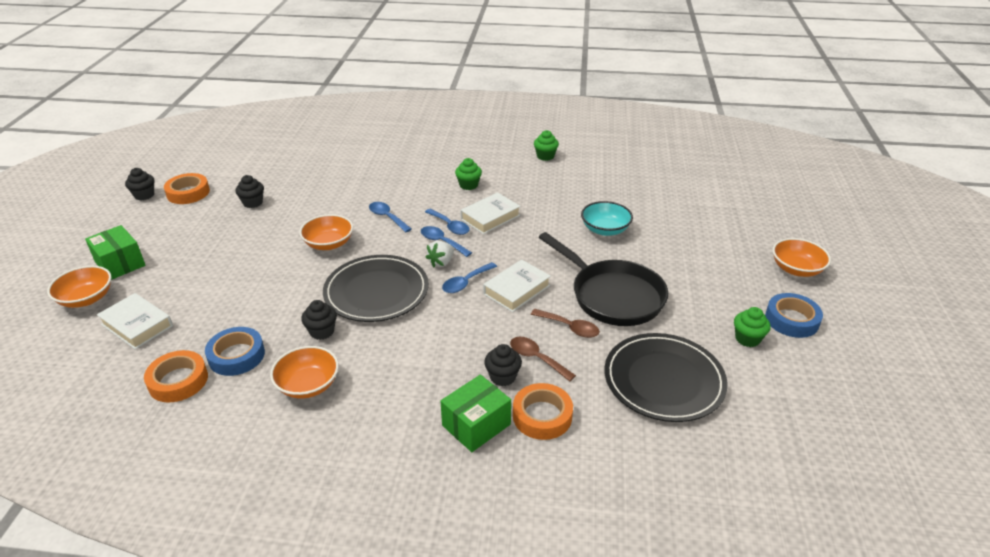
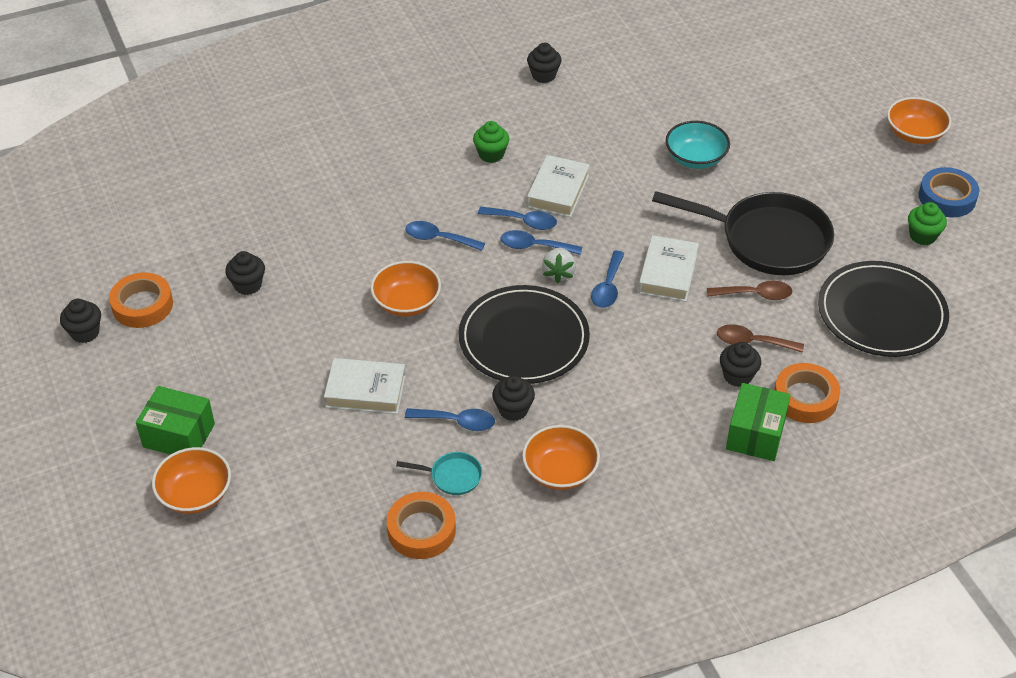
camera: 30 degrees left, 10 degrees up
(137, 325) = (299, 496): white book -> white book (365, 391)
(236, 356) = (452, 476): blue tape -> turquoise pan
(278, 323) = (457, 422): none -> blue spoon
(545, 156) = (543, 75): green cupcake -> black cupcake

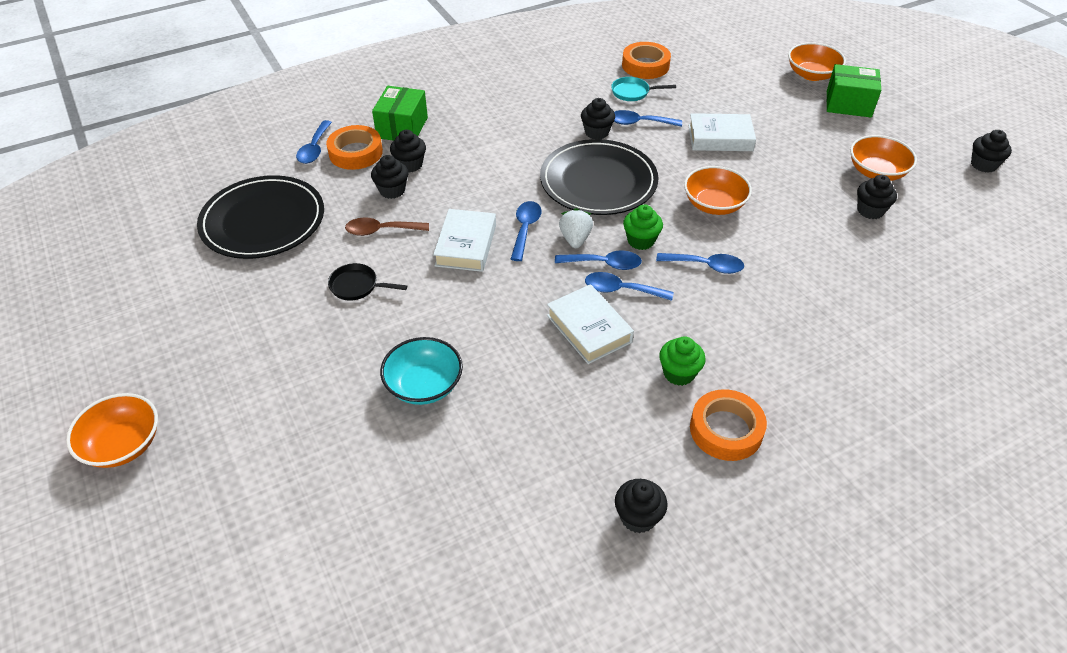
camera: 175 degrees right, 0 degrees up
(142, 305) = (953, 188): orange tape -> orange tape (726, 430)
(558, 191) = (589, 329): white book -> white book turned 45 degrees counterclockwise
(560, 471) = (554, 99): orange bowl -> orange bowl (876, 172)
(752, 342) = (392, 190): brown spoon -> black cupcake
(767, 240) = (357, 286): black pan -> black pan, size x0.41
(856, 407) = (314, 148): none -> blue spoon
(922, 236) = (184, 301): green cupcake -> green cupcake (641, 240)
(947, 197) = (131, 350): blue tape -> none

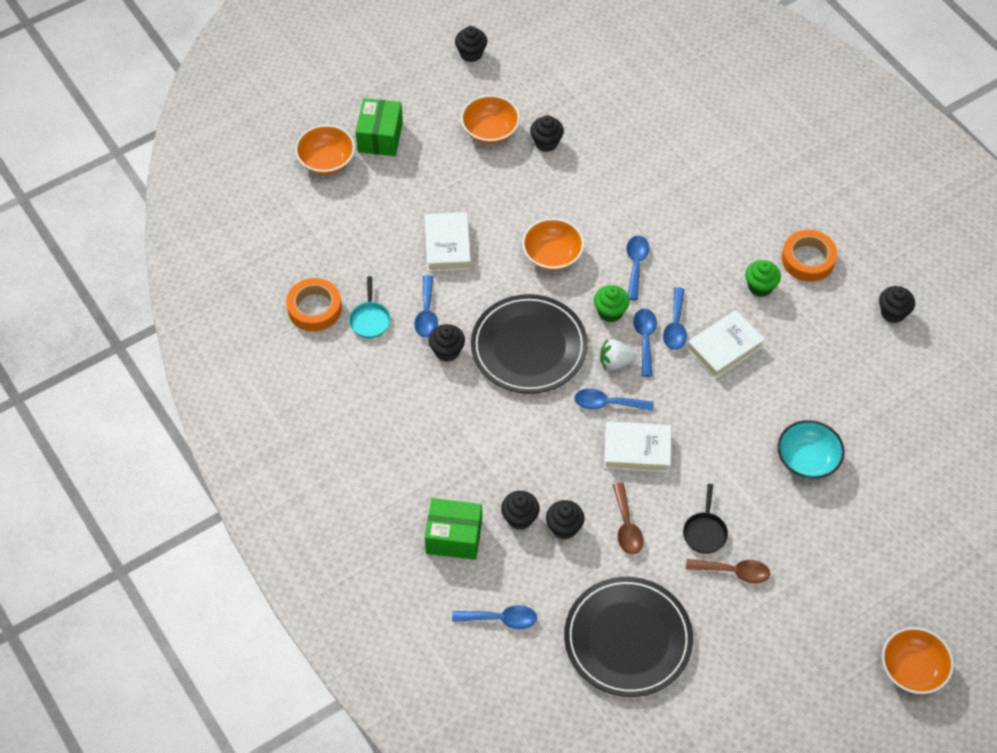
camera: 95 degrees left, 10 degrees up
(304, 303) = (733, 572): none -> brown spoon
(355, 153) = (504, 575): orange tape -> none

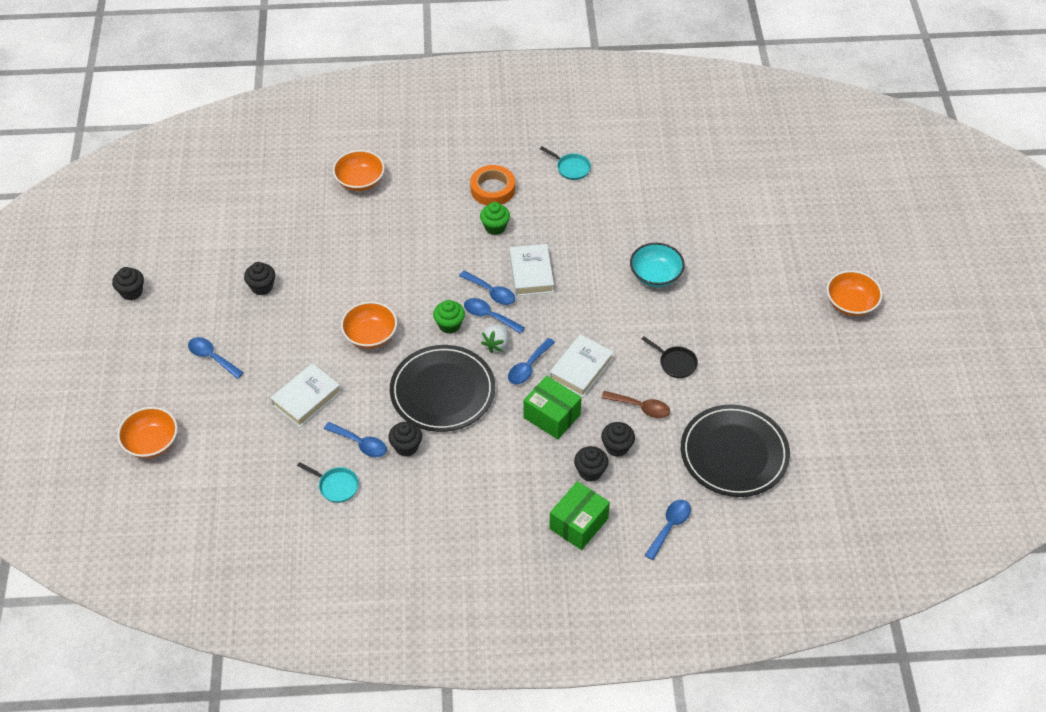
camera: 60 degrees left, 5 degrees down
(314, 308) = (294, 521): orange tape -> none
(380, 137) = (160, 393): green box -> green box (552, 416)
(447, 246) = (306, 398): white book -> white book turned 75 degrees counterclockwise
(490, 130) = (219, 316): orange bowl -> orange bowl (360, 181)
(636, 265) = (420, 288): blue spoon -> blue spoon (212, 357)
(733, 572) = (718, 363): brown spoon -> none
(893, 313) = (571, 168): black cupcake -> turquoise pan

